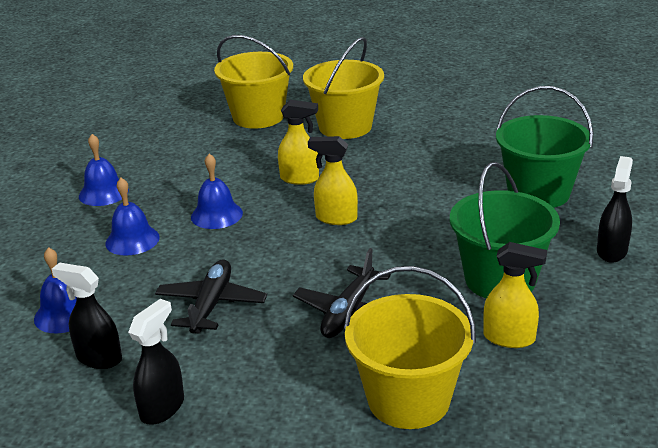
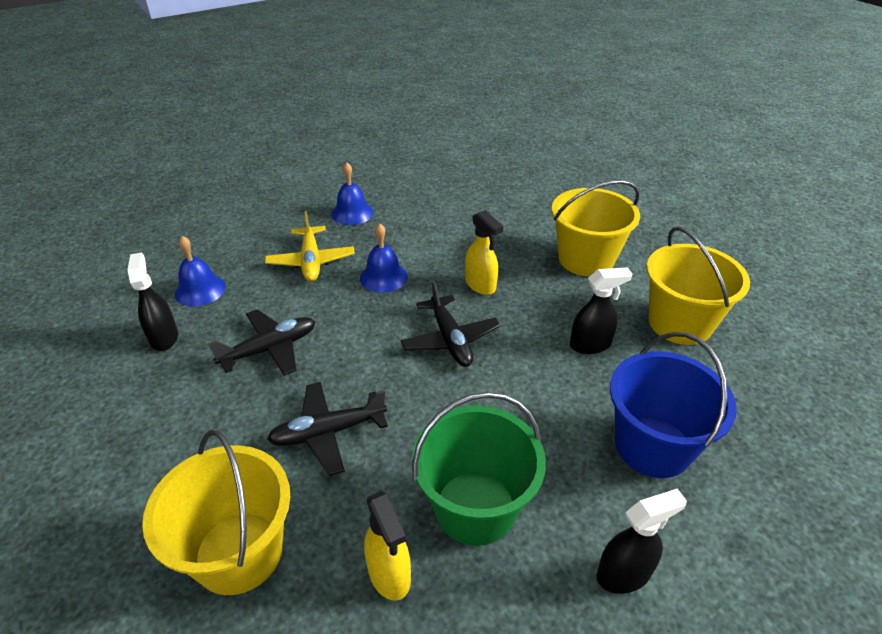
camera: 45 degrees right, 10 degrees up
(132, 240) = (311, 261): blue bell -> yellow plane
(162, 408) = (129, 406): black spray bottle -> black spray bottle (590, 344)
(258, 117) = (536, 210): yellow bucket -> yellow bucket (680, 323)
(336, 218) = (450, 339): yellow spray bottle -> black plane
(538, 193) = (652, 446): green bucket -> blue bucket

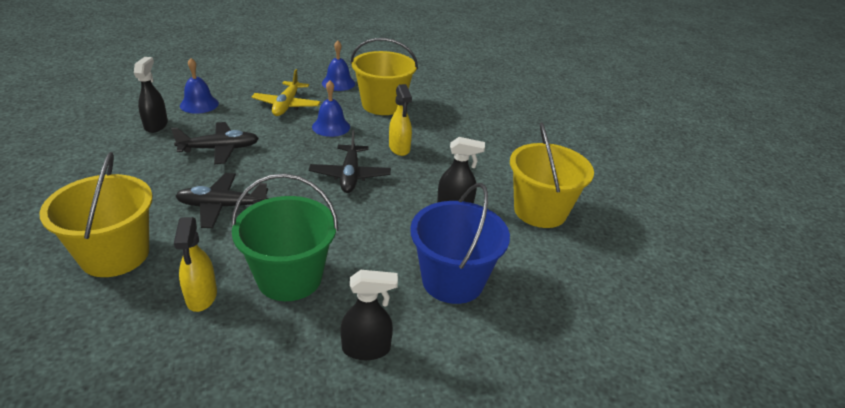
camera: 15 degrees right, 5 degrees down
(586, 259) = (496, 152): yellow bucket -> yellow bucket (383, 105)

